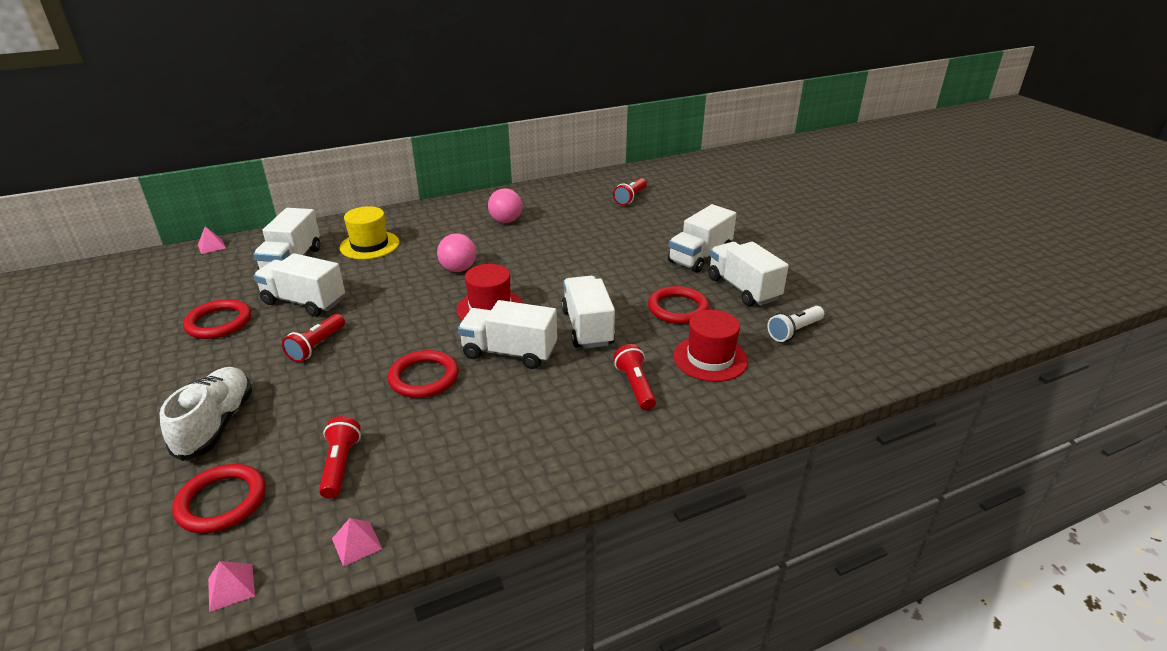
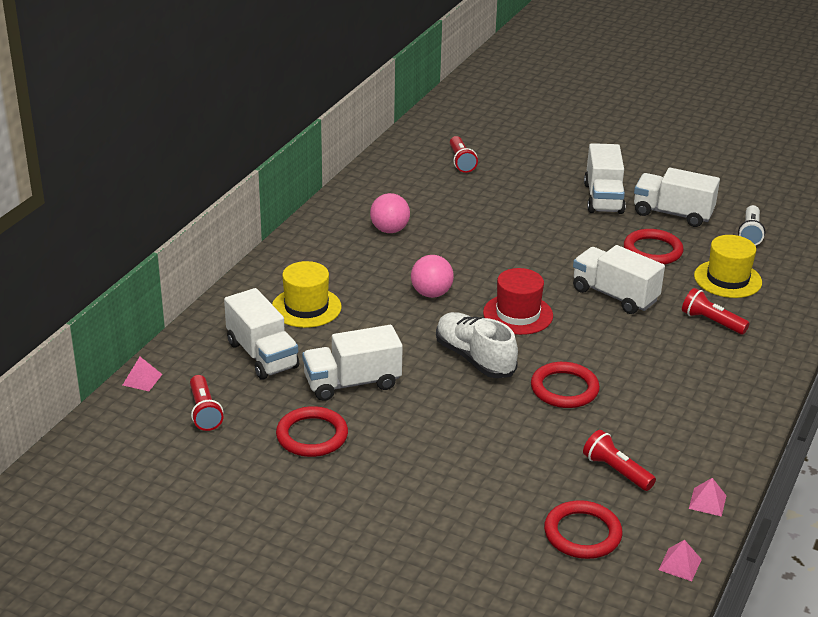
camera: 40 degrees left, 0 degrees up
(216, 425) = (478, 499): white shoe -> white shoe (474, 358)
(317, 346) = (438, 409): red flashlight -> red flashlight (204, 412)
(509, 352) = (592, 341): white truck -> none
(710, 358) = (727, 279): red hat -> yellow hat

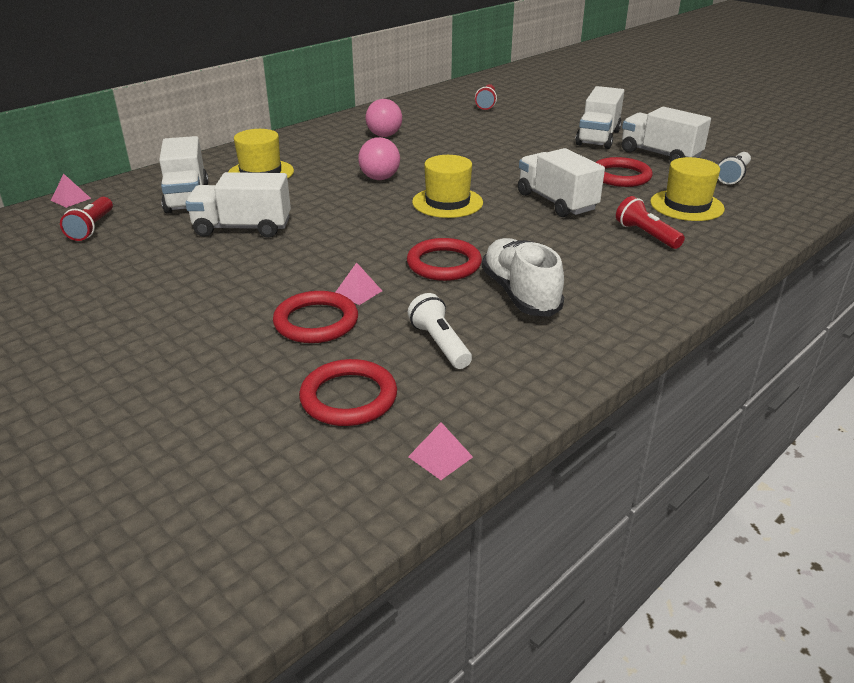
camera: 20 degrees right, 0 degrees up
(312, 435) = (162, 260): red ring -> red ring (316, 322)
(474, 358) = (375, 227): white shoe -> white shoe (520, 294)
(518, 314) = (447, 202): red hat -> yellow hat
(616, 471) = (439, 344): red flashlight -> white flashlight
(707, 502) = (526, 395): pink pyramid -> pink pyramid (358, 292)

